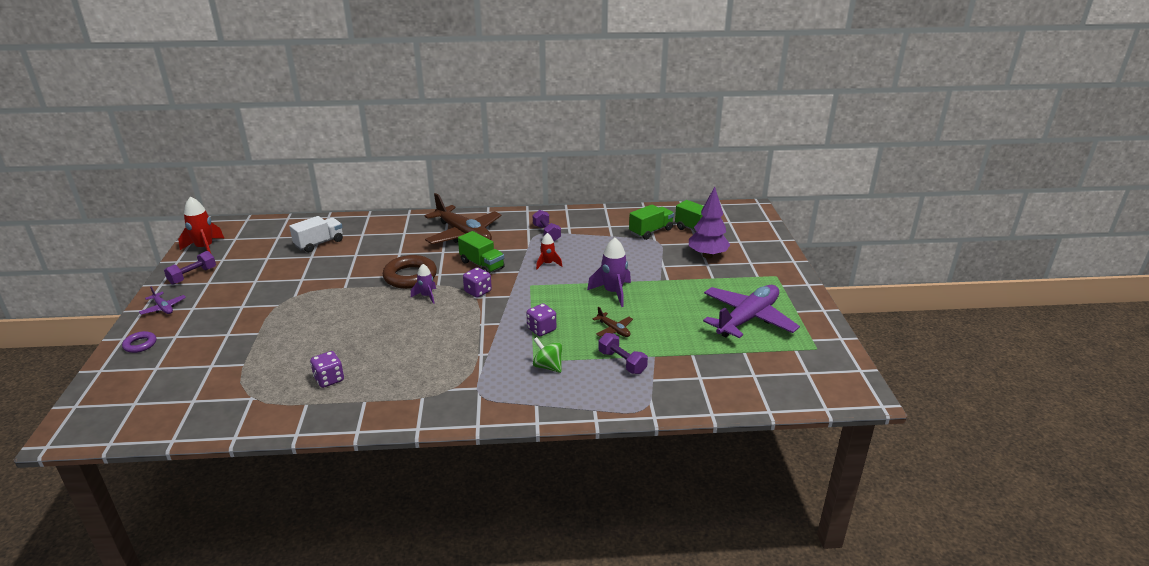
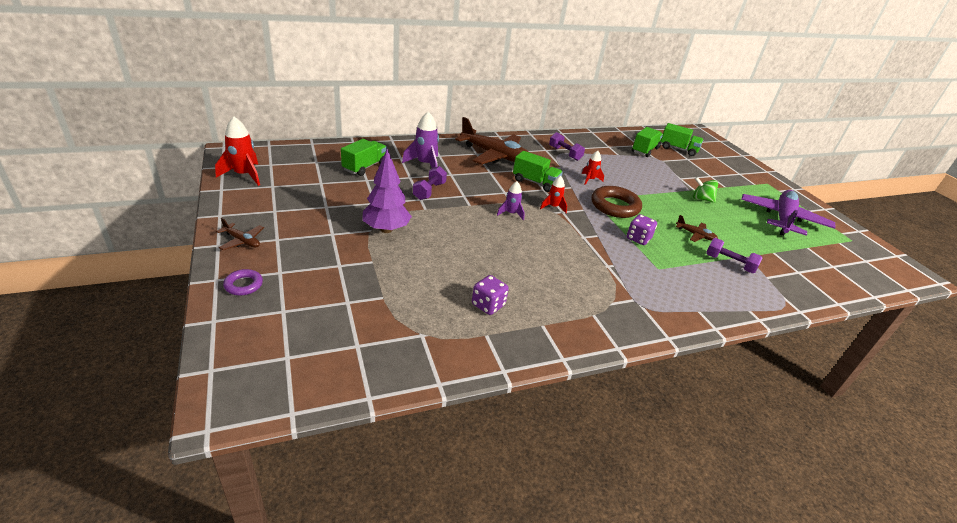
camera: 20 degrees left, 5 degrees up
(163, 308) = (242, 241): purple plane -> brown plane
(193, 276) = (251, 204): purple dumbbell -> purple dumbbell (429, 191)
(319, 243) = (364, 167): white truck -> green truck
(410, 276) = (480, 196): brown ring -> brown ring (615, 206)
(478, 291) = (553, 207): purple dice -> red rocket
(548, 366) = (675, 273): green spinning top -> green spinning top (701, 199)
(613, 292) = (664, 202): purple rocket -> purple rocket (425, 164)
(707, 255) = (704, 169): purple tree -> purple tree (386, 229)

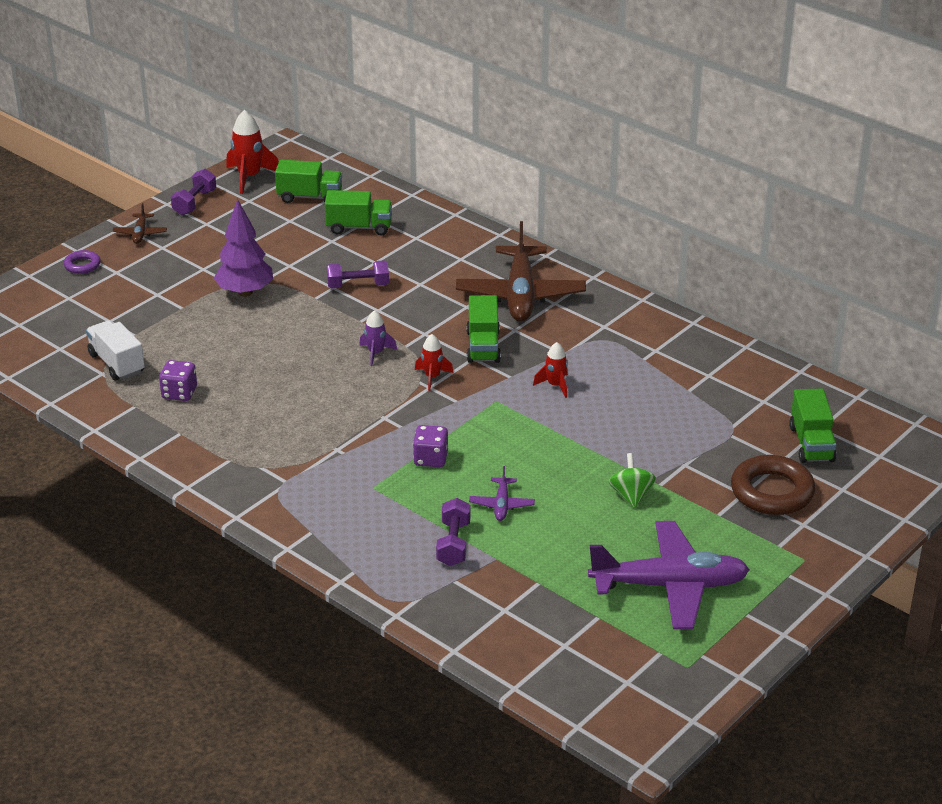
camera: 65 degrees right, 0 degrees up
(415, 321) = (117, 363): none -> white truck
(425, 164) = (421, 258): purple rocket -> none
(565, 153) = (615, 344): purple dumbbell -> purple dumbbell (194, 202)
(615, 206) = (499, 423): brown ring -> brown ring (772, 492)
(644, 150) = (748, 411): green truck -> green truck (310, 197)
(695, 235) = (501, 505): brown plane -> purple plane

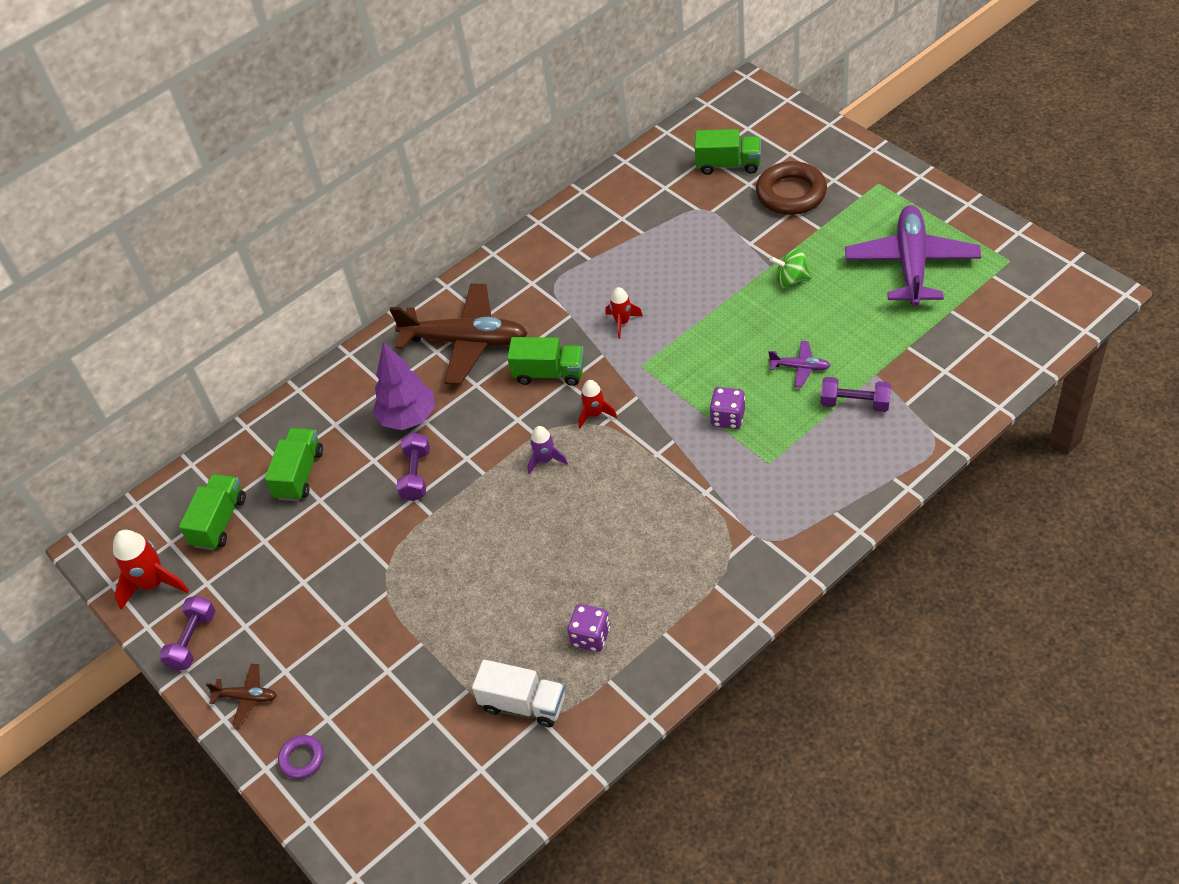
camera: 75 degrees left, 15 degrees up
(117, 363) = (523, 704): white truck -> white truck turned 135 degrees counterclockwise
(194, 202) = (192, 641): purple dumbbell -> purple dumbbell turned 75 degrees clockwise
(245, 292) = (405, 580): purple tree -> purple tree (408, 418)

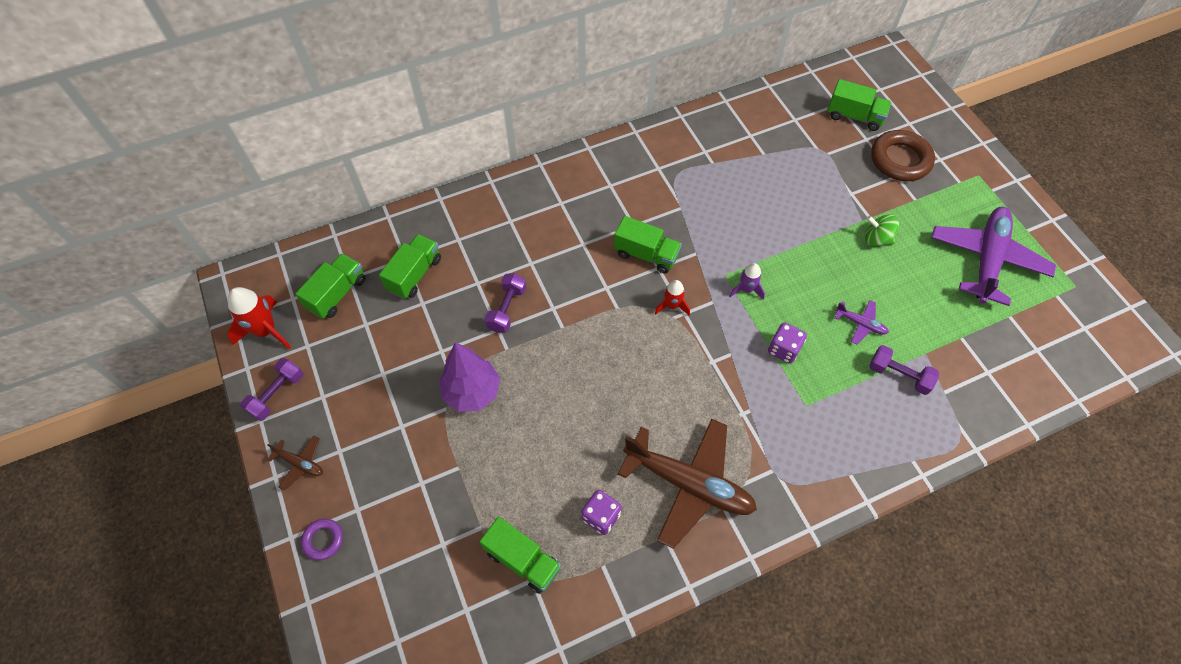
camera: 10 degrees right, 10 degrees up
(408, 418) = (518, 255): purple tree -> purple tree (472, 392)
(465, 341) = (587, 202): brown plane -> brown plane (689, 484)
(523, 704) = (522, 560): white truck -> green truck
(546, 460) = (617, 333): purple rocket -> purple rocket (746, 289)
(622, 322) = (721, 229): red rocket -> none

